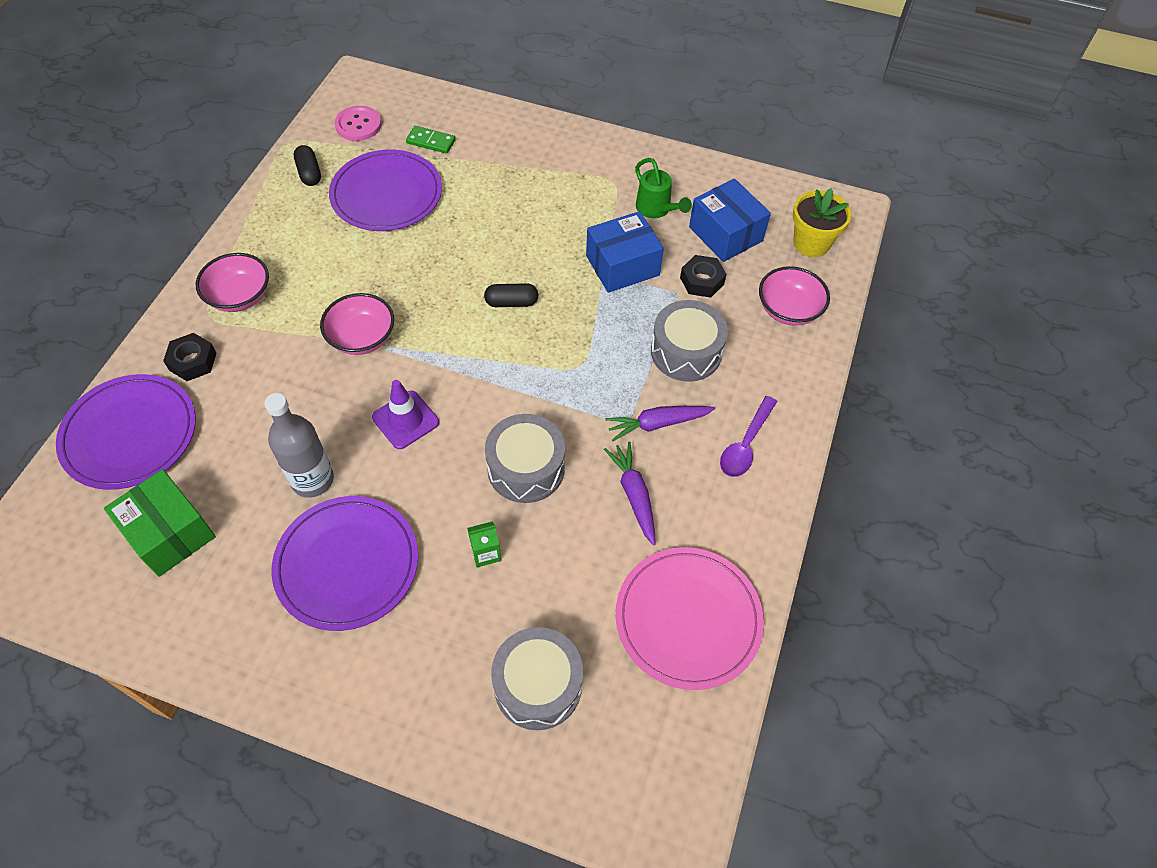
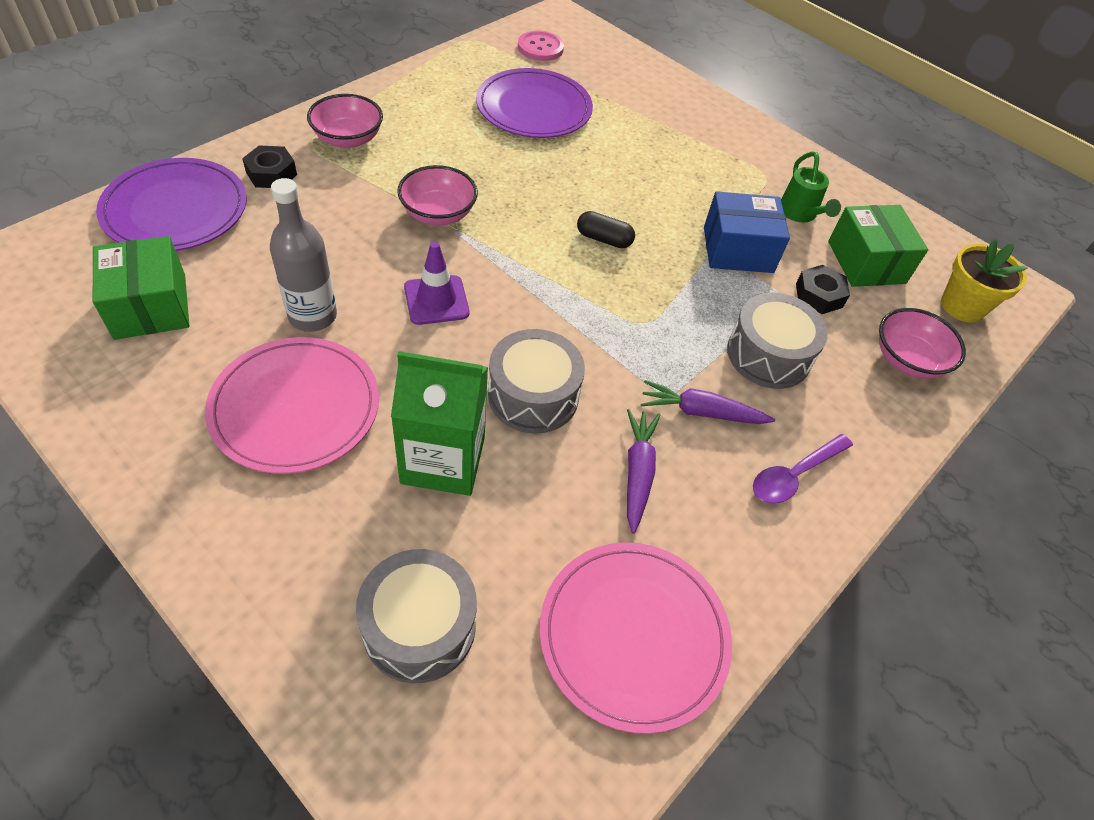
camera: 20 degrees right, 5 degrees down
(309, 173) = (473, 68): black capsule -> none
(347, 564) = (295, 407): purple plate -> pink plate
(431, 142) = (600, 82): green domino -> none
(486, 553) = (443, 460): green carton -> green carton, size x2.34
(725, 234) = (866, 262): blue box -> green box

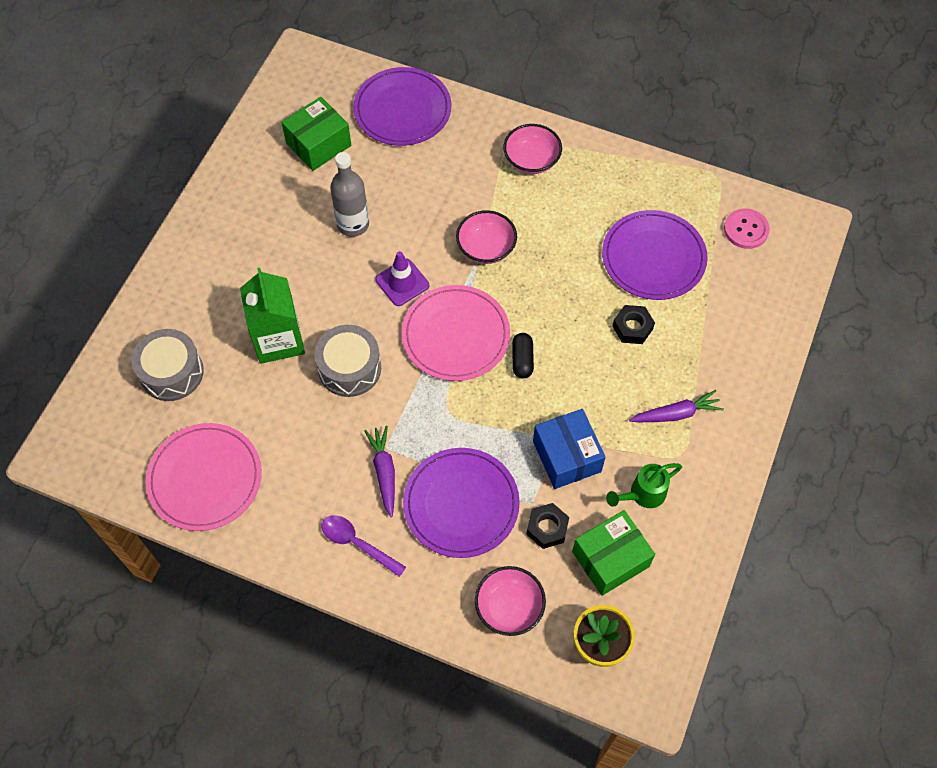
camera: 75 degrees right, 10 degrees up
(271, 173) = (466, 138): black nut -> black nut (632, 327)
(295, 407) = (281, 251): pink plate -> pink plate (456, 335)
(637, 472) = (316, 447): purple carrot -> purple carrot (676, 414)
(768, 355) = (461, 504): grey drum -> purple plate

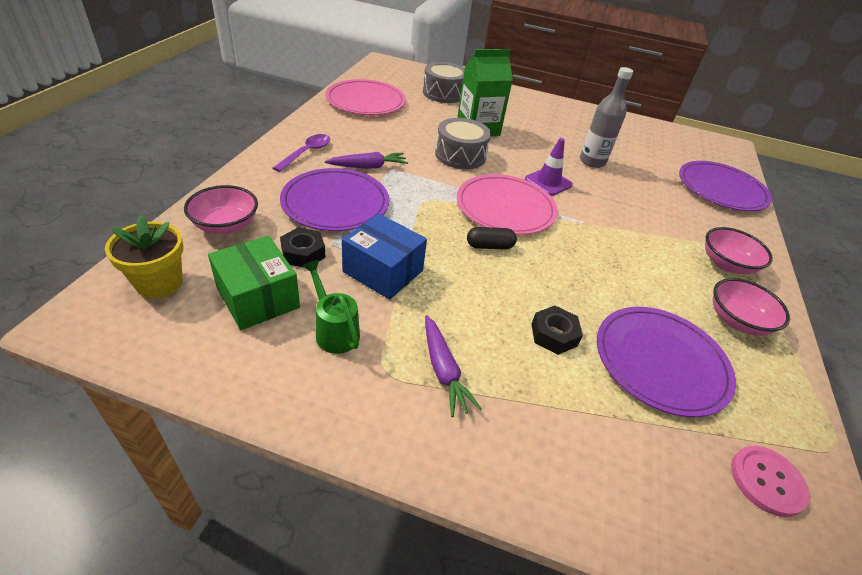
camera: 80 degrees right, 20 degrees down
(318, 144) = (656, 149): green box -> none
(486, 248) = (606, 229): pink bowl -> pink bowl (737, 321)
(566, 456) = (383, 271): blue box -> blue box turned 60 degrees clockwise

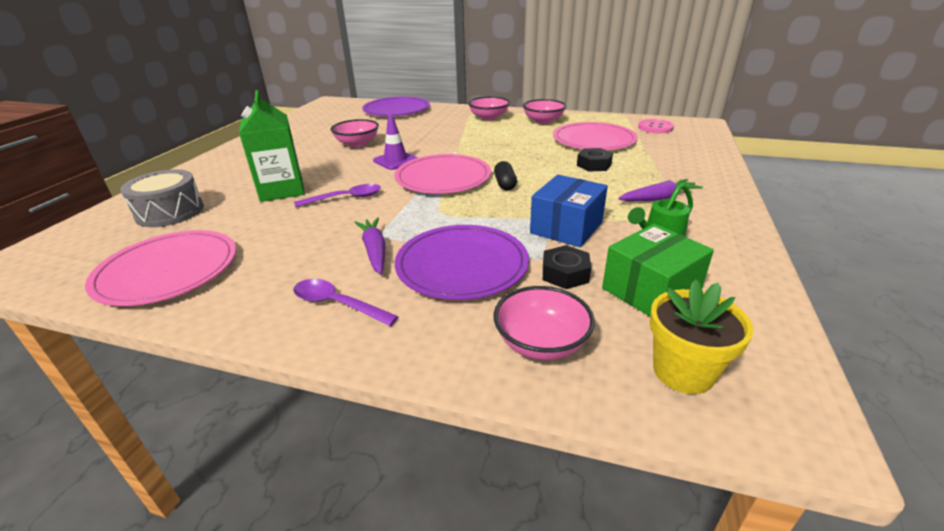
camera: 85 degrees left, 10 degrees down
(460, 155) = (345, 198): grey drum -> purple spoon
(592, 161) = (357, 143): grey bottle -> pink bowl
(660, 362) = (594, 140): purple plate -> pink plate

